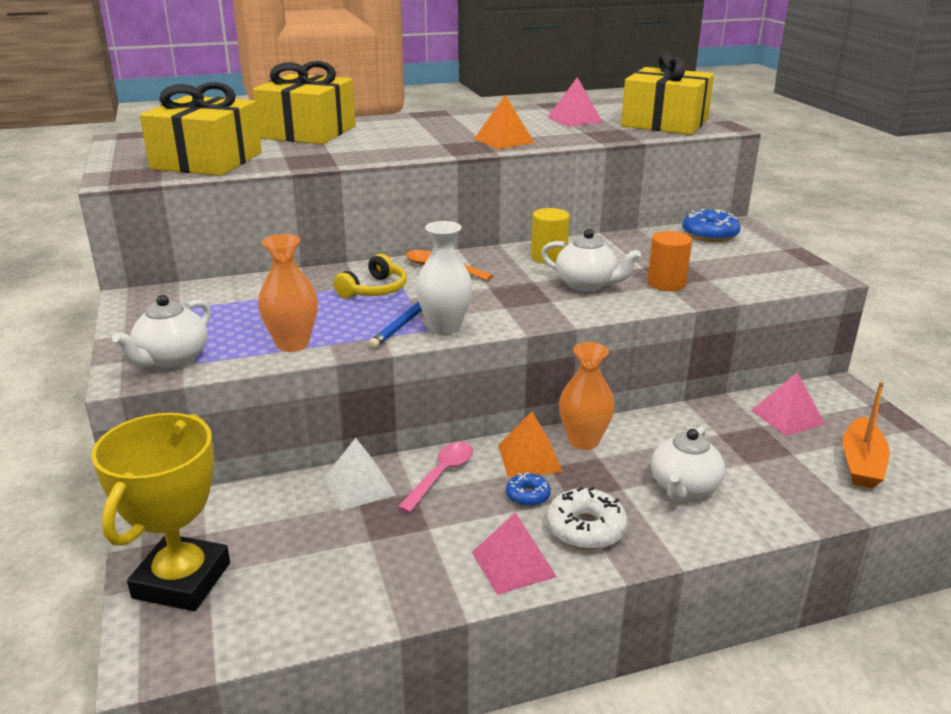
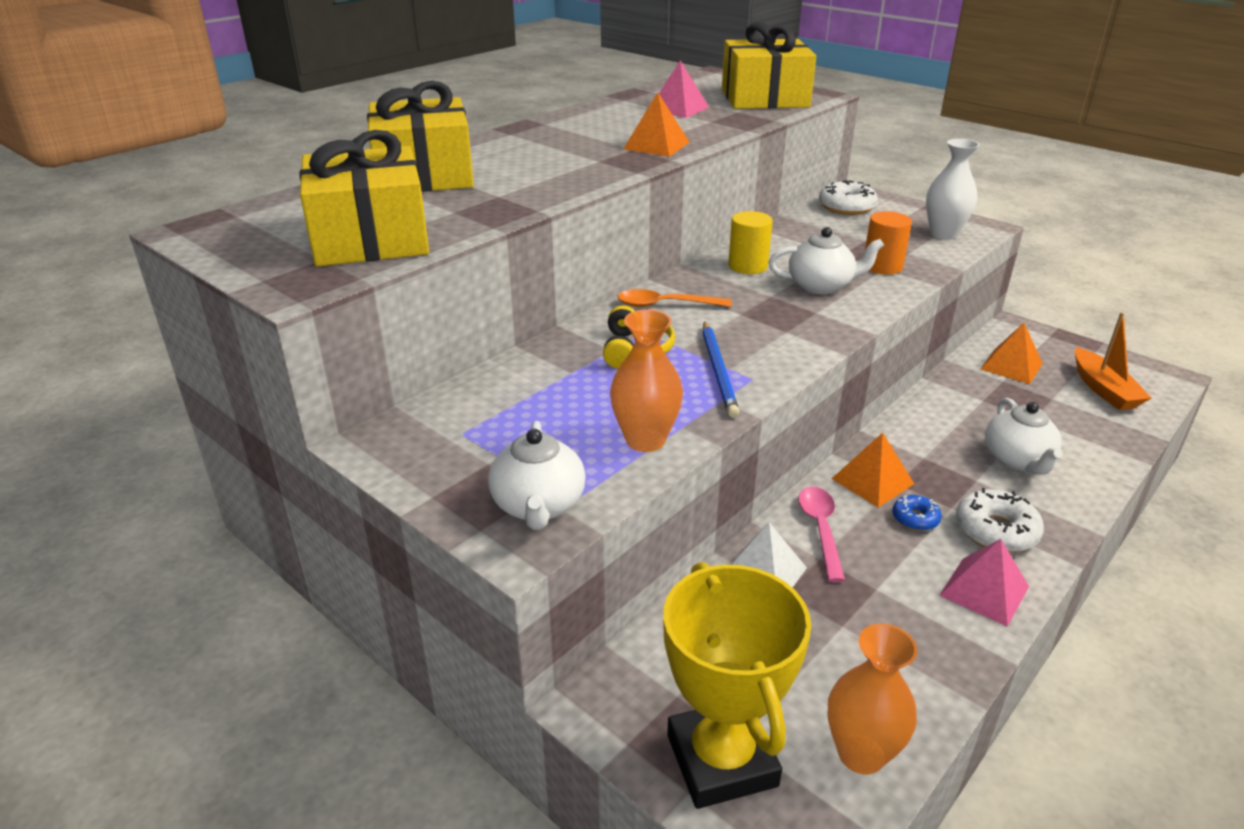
camera: 30 degrees left, 5 degrees up
(444, 327) = (764, 370): white vase -> white vase (943, 234)
(583, 441) = (894, 446): orange vase -> orange vase (861, 754)
(710, 234) = (846, 207): blue donut -> white donut
(787, 417) = (1011, 366): pink pyramid -> orange pyramid

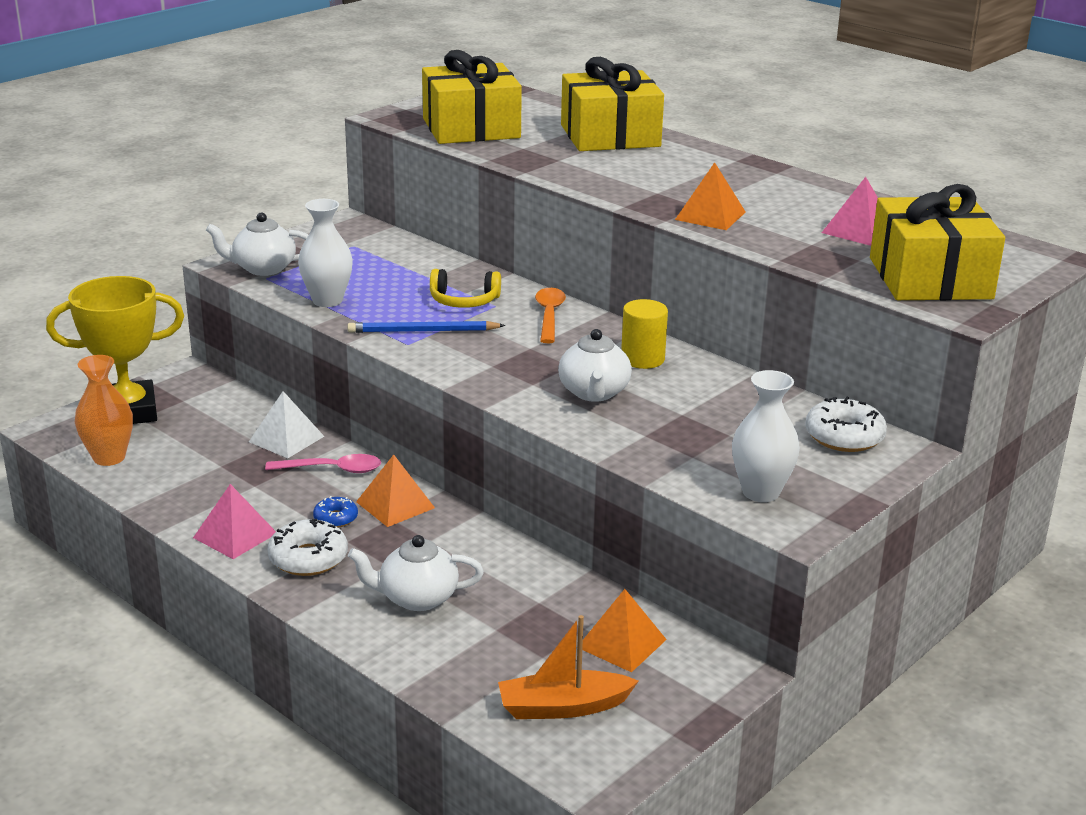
camera: 90 degrees right, 5 degrees down
(645, 440) = (327, 300): orange vase -> white vase
(882, 266) = (649, 434): orange cylinder -> none

